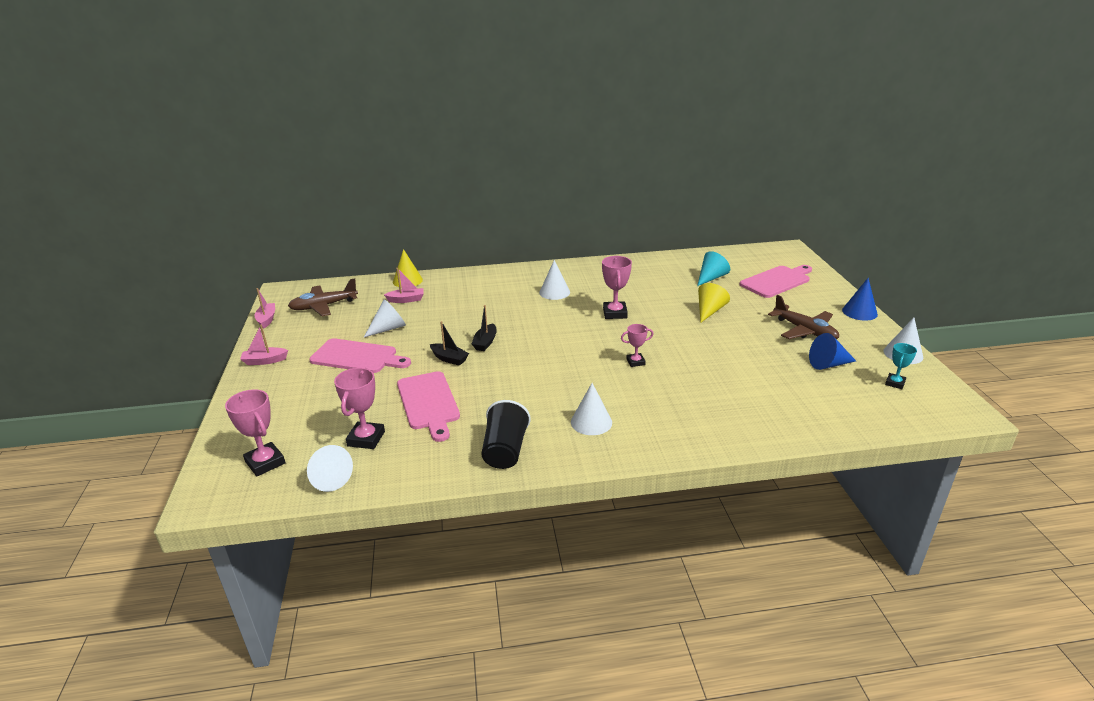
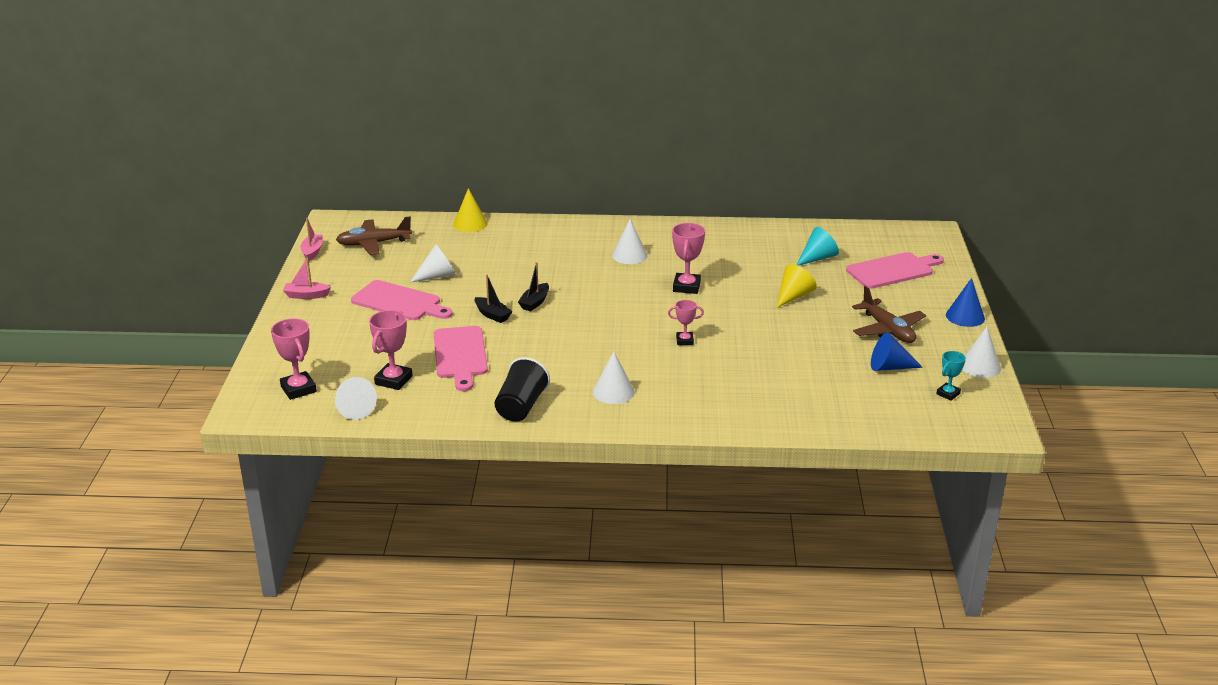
camera: 10 degrees right, 0 degrees up
(406, 300) = (463, 246): pink boat -> none

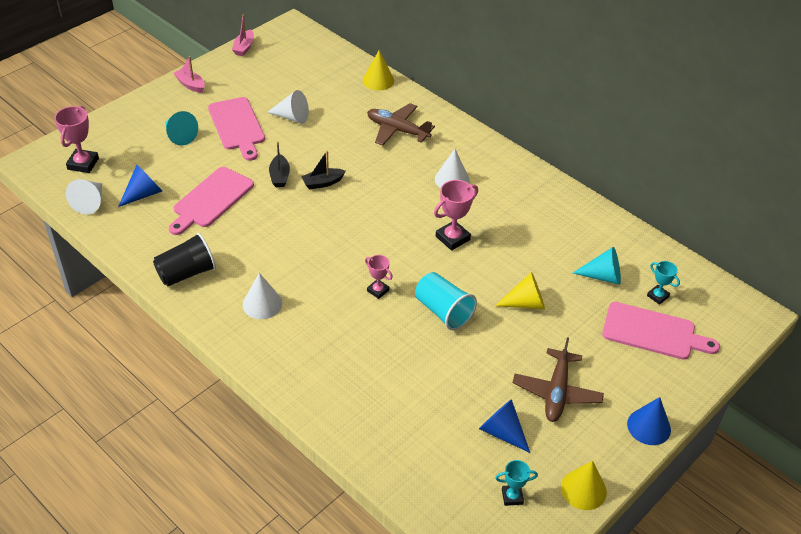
camera: 40 degrees right, 15 degrees up
(312, 252) = (244, 47): pink boat -> pink boat turned 150 degrees clockwise
(357, 331) = (179, 136): none -> turquoise cone
(373, 243) = (290, 62): brown plane -> brown plane (397, 130)
(393, 380) = (143, 194): pink trophy -> blue cone
(748, 328) = (443, 311): none -> turquoise cup
(866, 251) = (657, 296): none -> turquoise trophy
(980, 366) = (583, 489): white cone -> yellow cone

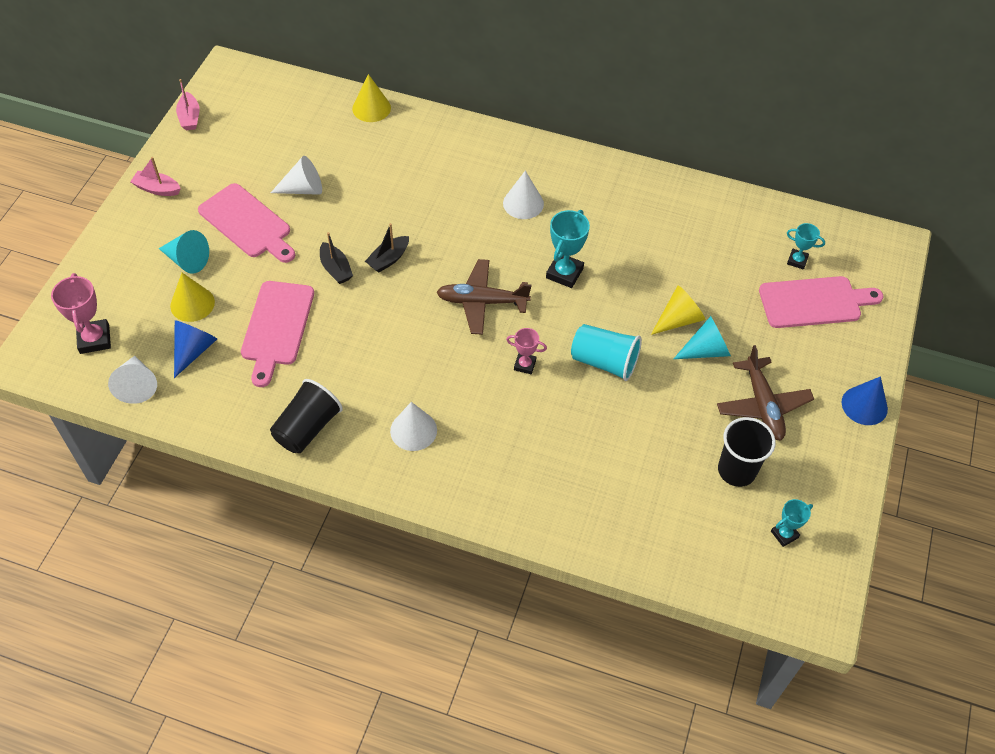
camera: 25 degrees left, 10 degrees up
(397, 130) = (430, 164): brown plane -> brown plane (482, 302)
(452, 238) = (564, 273): pink trophy -> turquoise trophy
(502, 432) = (736, 470): blue cone -> black cup
(583, 489) = (843, 497): yellow cone -> yellow cone (192, 304)
(603, 276) = (735, 259): turquoise cone -> turquoise cone (706, 350)

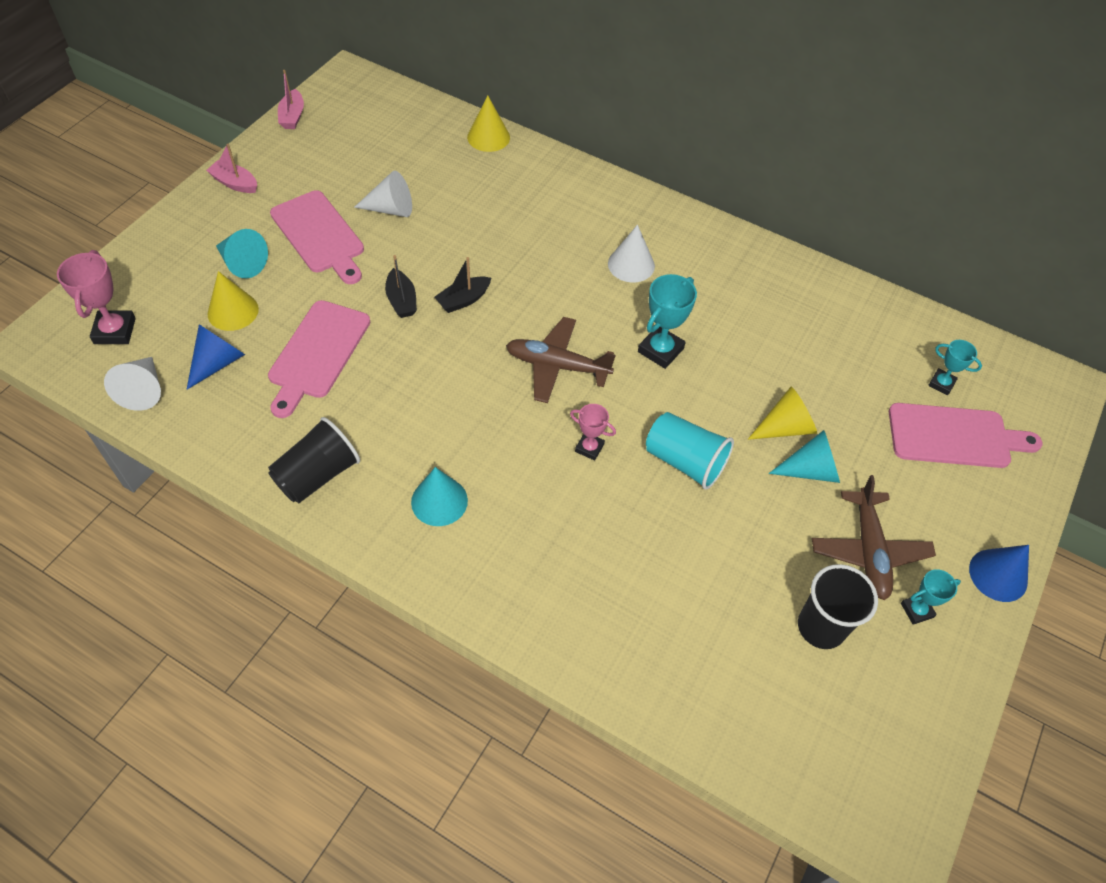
camera: 10 degrees right, 0 degrees up
(413, 430) = (439, 501): white cone -> turquoise cone
(784, 534) = (868, 723): turquoise trophy -> turquoise trophy (916, 610)

